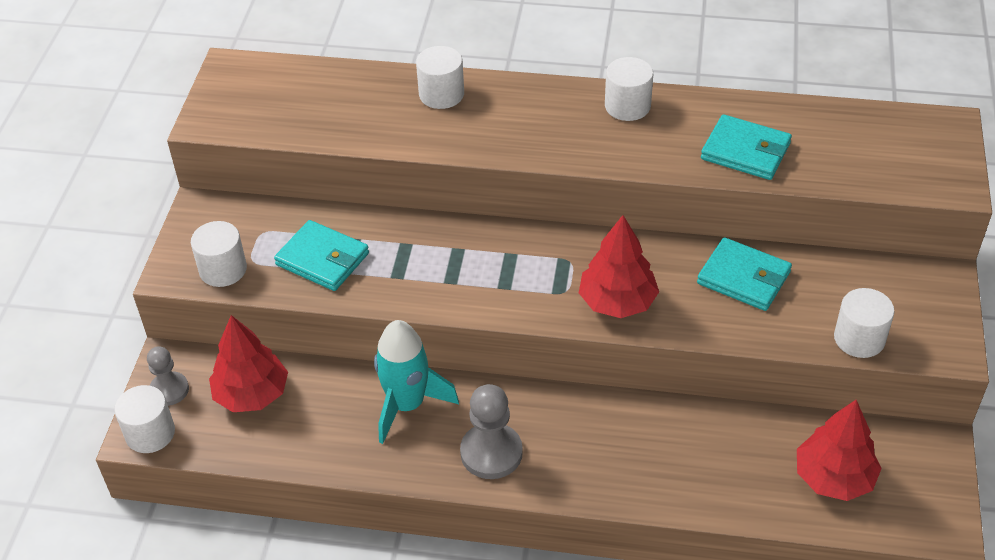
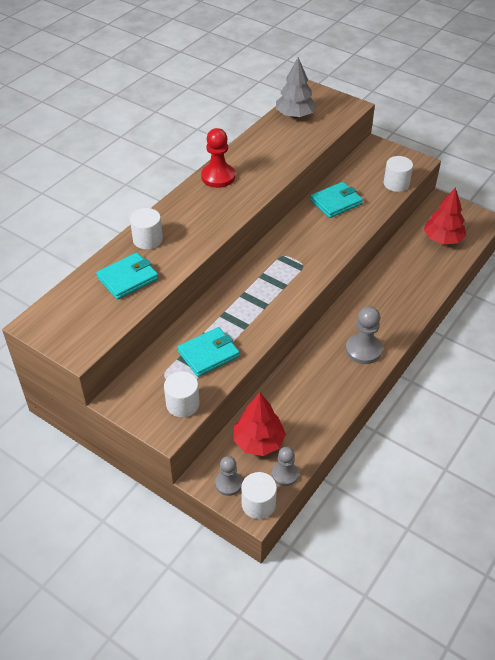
camera: 65 degrees left, 0 degrees up
(210, 443) = (285, 474): none -> grey pawn
(407, 405) = (310, 373): turquoise rocket -> none
(617, 302) = (323, 249): red tree -> none
(627, 106) = (218, 177): white cylinder -> red pawn
(745, 151) = (283, 153): turquoise wallet -> turquoise wallet (128, 278)
(858, 129) = (295, 115): none -> grey tree

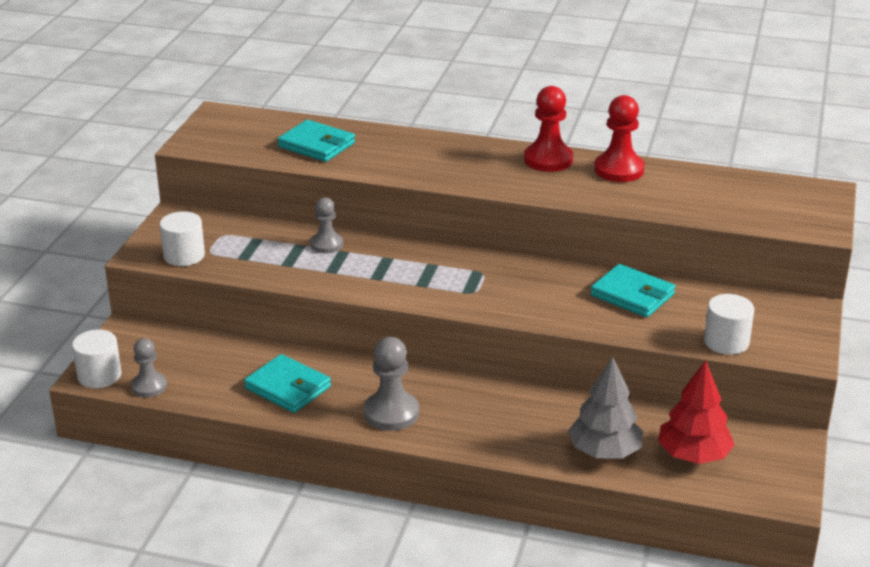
camera: 70 degrees right, 15 degrees down
(147, 239) = (391, 142): white cylinder -> none
(208, 354) = (270, 255): turquoise wallet -> turquoise wallet (288, 387)
(228, 483) = (122, 349): grey pawn -> grey pawn (326, 244)
(248, 153) = (619, 170): none -> red pawn
(258, 442) = (192, 357): red tree -> none
(295, 115) = (745, 187): grey tree -> grey tree (604, 451)

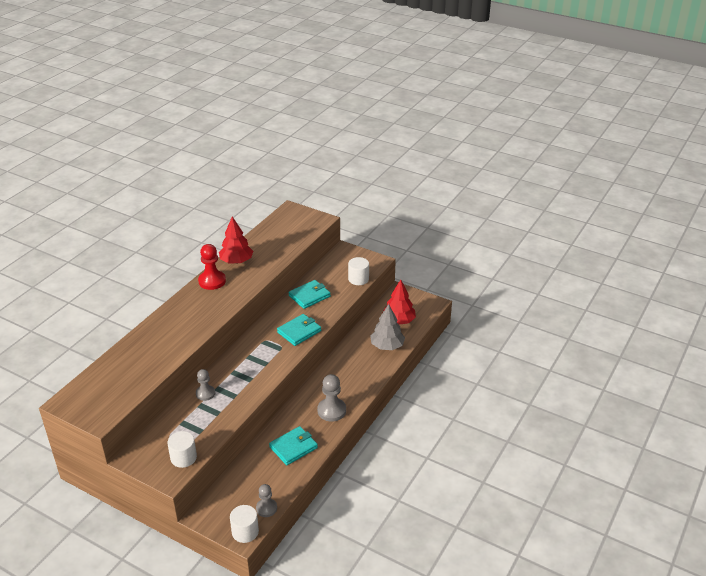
camera: 75 degrees left, 5 degrees up
(316, 145) = (139, 363): turquoise wallet -> turquoise wallet (299, 331)
(619, 170) = (236, 261): red pawn -> red tree

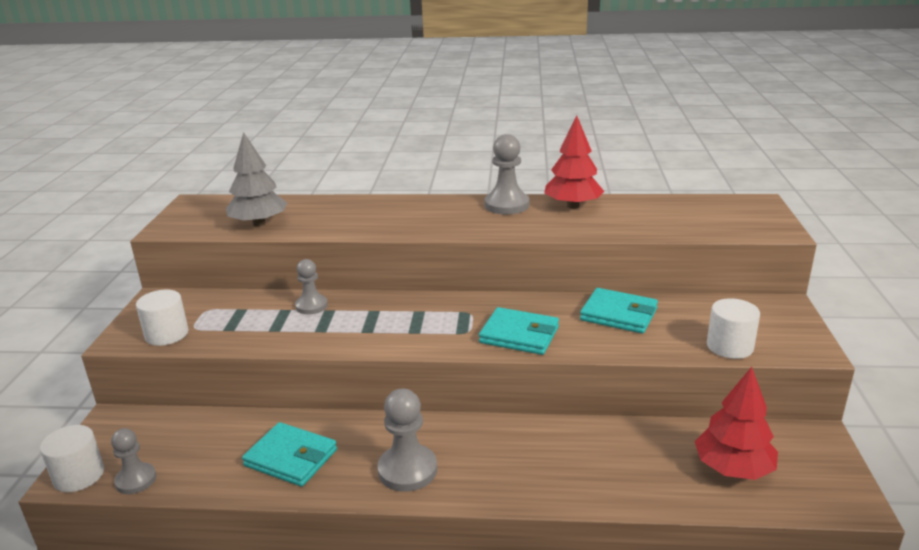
camera: 65 degrees right, 10 degrees down
(212, 281) = (506, 205): red pawn -> grey pawn
(387, 346) = (643, 479): grey tree -> grey tree (259, 223)

